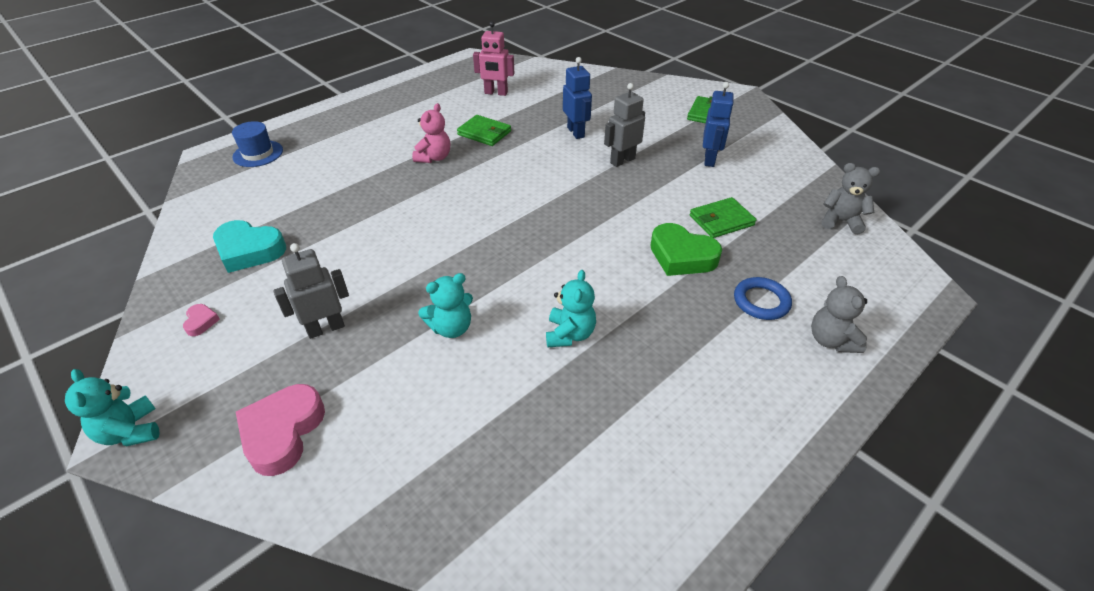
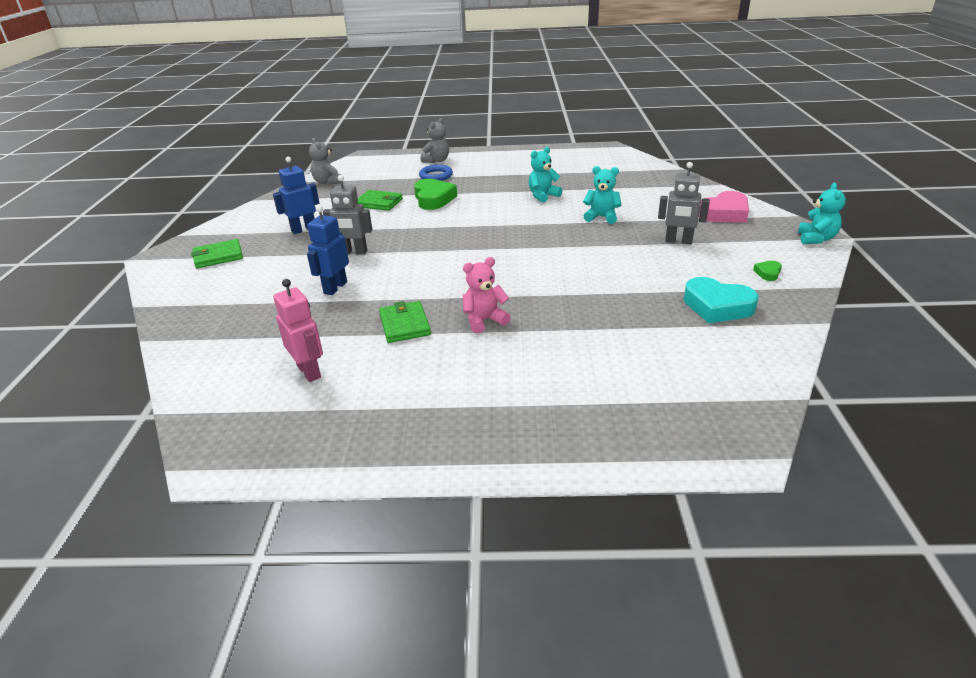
camera: 135 degrees left, 10 degrees down
(201, 322) = (768, 273): pink heart -> green heart
(249, 251) = (717, 306): turquoise heart -> turquoise heart turned 150 degrees clockwise
(258, 154) = (670, 420): blue hat -> none

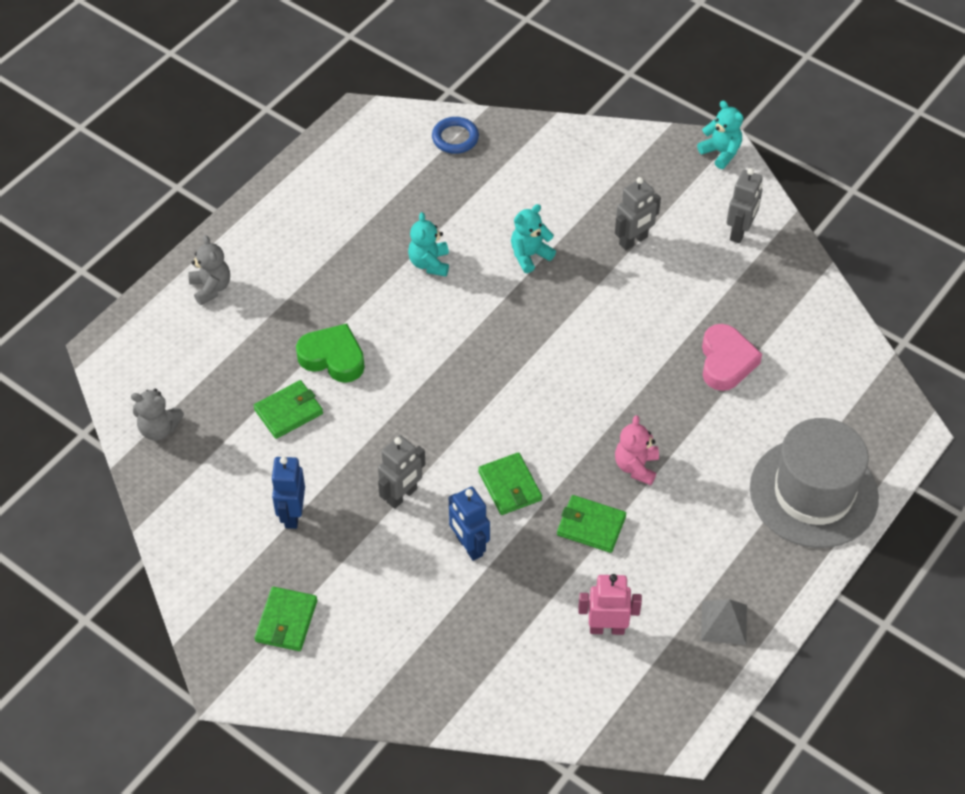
camera: 55 degrees left, 20 degrees up
(369, 431) = (723, 622): none -> grey pyramid
(404, 281) = (509, 486): none -> green wallet
(436, 176) = (263, 317): blue ring -> blue ring (455, 138)
(577, 421) = (813, 493): none -> grey hat
(717, 306) = (755, 305): turquoise heart -> none
(724, 213) = (616, 166): pink heart -> pink heart (726, 362)
(768, 273) = (740, 232): green heart -> grey robot

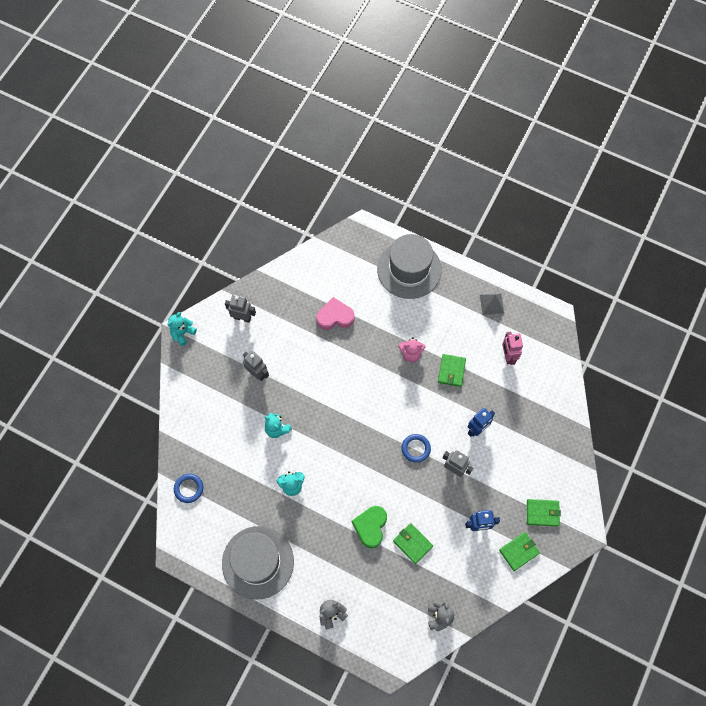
camera: 100 degrees left, 15 degrees up
(318, 207) = (258, 562): none -> grey hat
(453, 444) = (416, 448): none -> blue ring
(509, 486) = (436, 414): green wallet -> green wallet (519, 551)

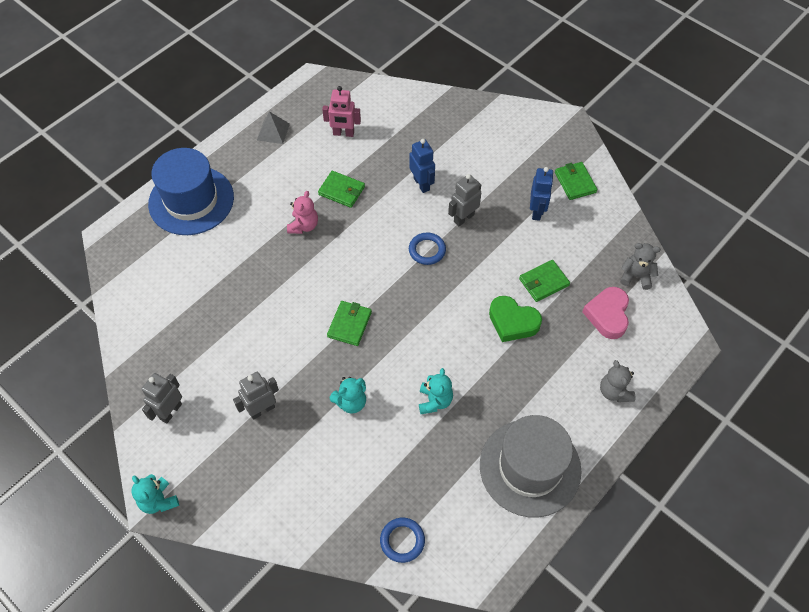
camera: 75 degrees left, 10 degrees down
(335, 317) = (219, 296): pink heart -> pink heart (607, 315)
(409, 269) = (191, 200): grey hat -> blue hat
(542, 513) = (536, 150): green wallet -> green wallet (349, 324)

